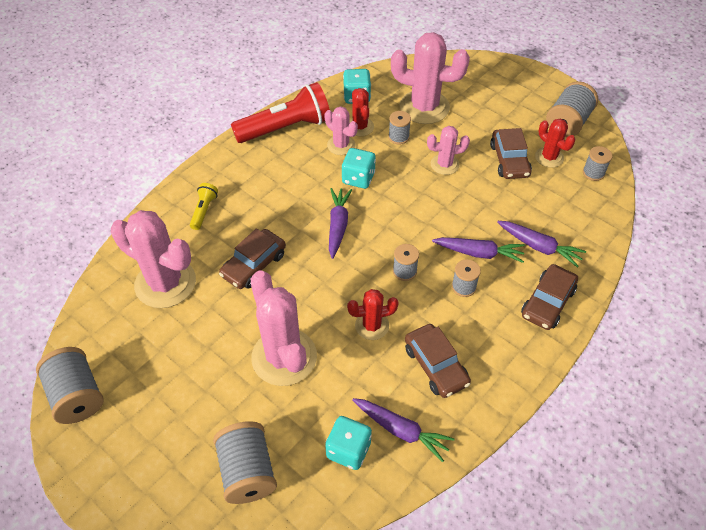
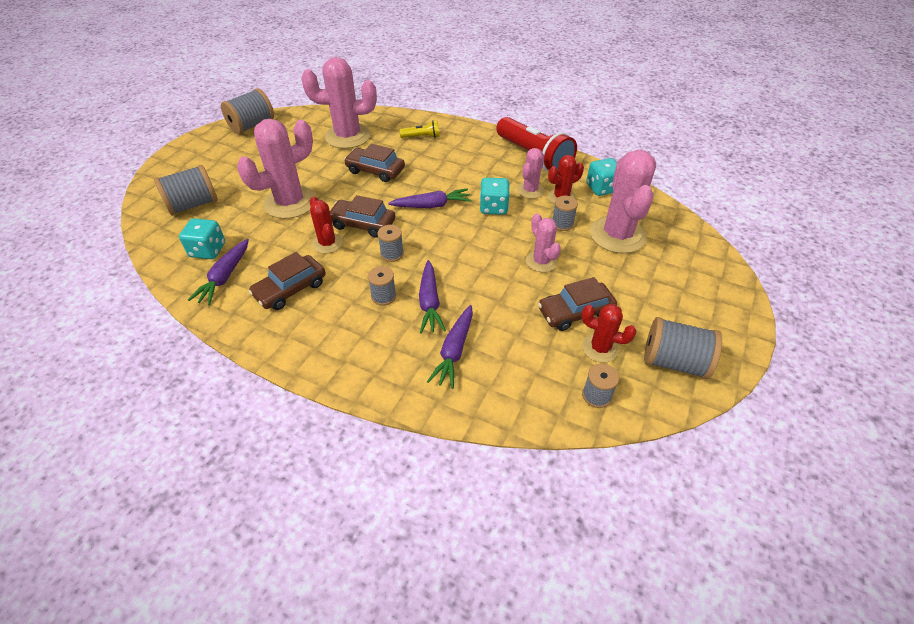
camera: 75 degrees right, 5 degrees down
(165, 283) = (348, 136): pink cactus -> pink cactus turned 75 degrees clockwise
(547, 302) = (378, 365): brown car -> brown car (362, 224)
(549, 157) = (600, 348): red cactus -> red cactus turned 75 degrees clockwise

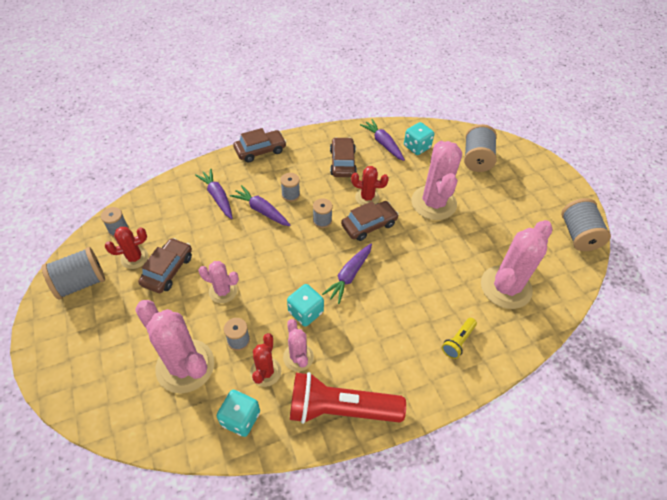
camera: 130 degrees right, 5 degrees up
(375, 171) = (431, 272): brown car -> brown car (260, 150)

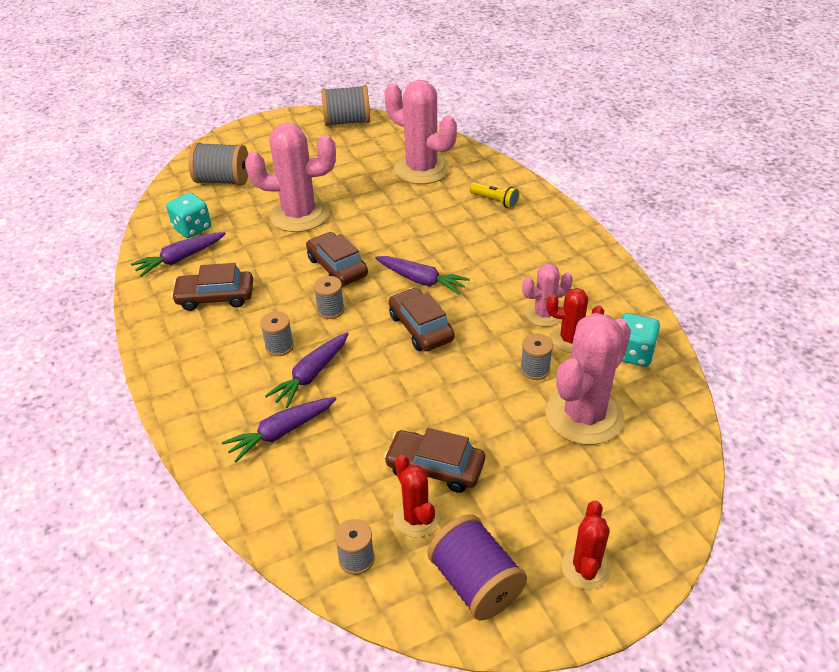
camera: 90 degrees left, 10 degrees down
(81, 283) = (475, 583): grey spool -> purple spool
(223, 291) = (463, 396): pink cactus -> none
(260, 150) = (174, 393): brown car -> brown car (420, 328)
(305, 312) = (481, 313): turquoise dice -> none
(340, 408) = (595, 278): red flashlight -> none
(367, 197) = (288, 270): red cactus -> red cactus (585, 568)

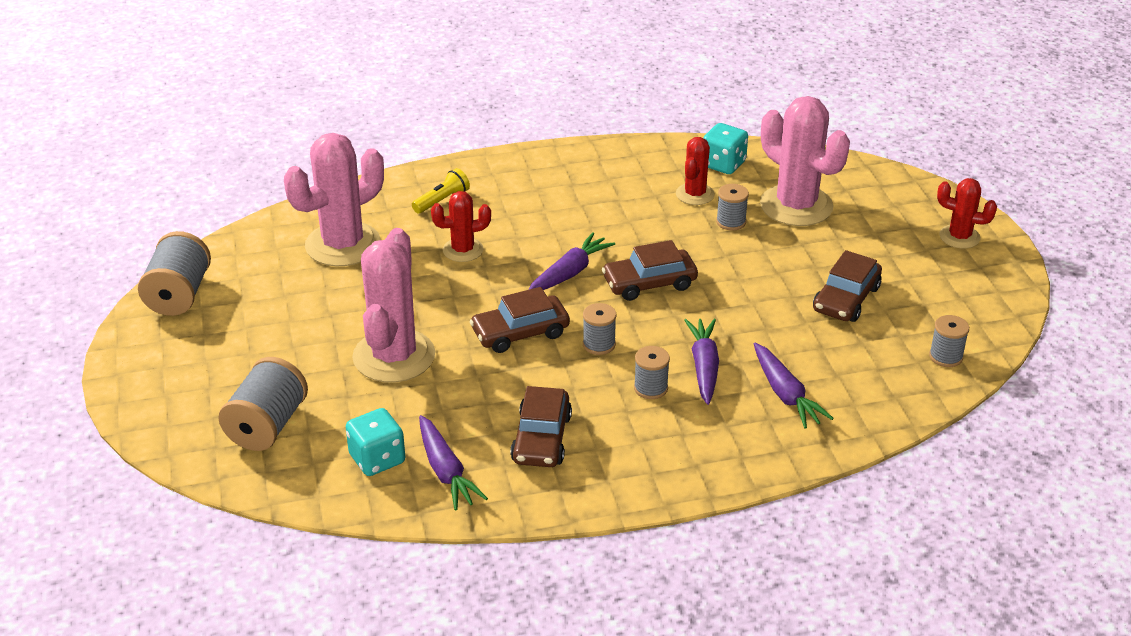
camera: 80 degrees left, 5 degrees down
(311, 375) = (704, 367): purple carrot -> purple carrot turned 135 degrees counterclockwise
(416, 518) = (903, 317): red cactus -> red cactus (463, 250)
(475, 583) = (972, 294): purple spool -> none
(544, 314) = (653, 203): pink cactus -> none

